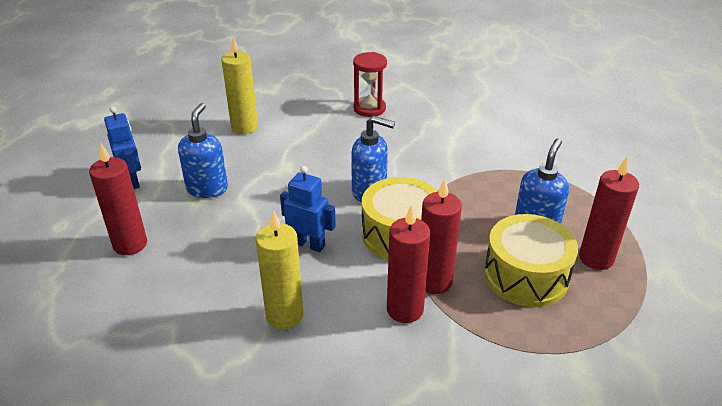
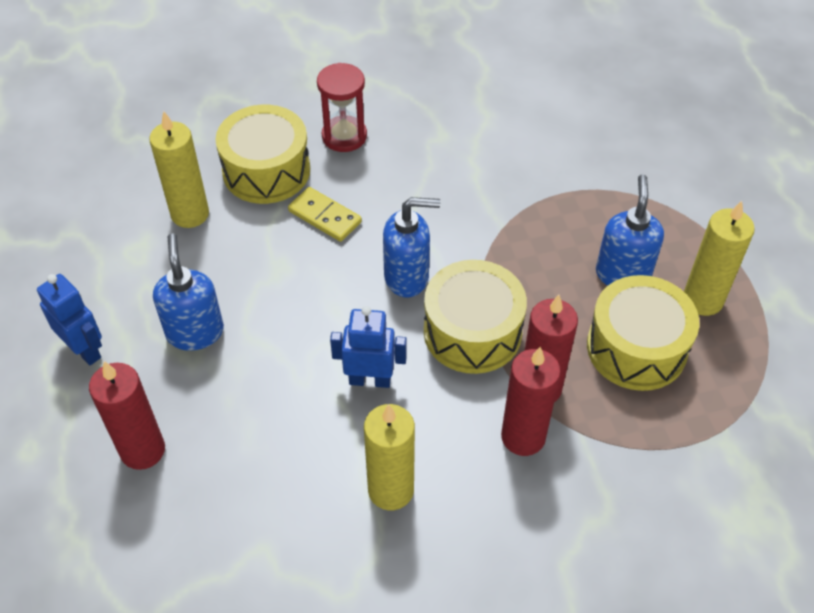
camera: 20 degrees left, 15 degrees up
(307, 115) = (266, 170): none -> yellow drum
(331, 147) = (324, 217): none -> yellow domino
(596, 258) = (702, 300): red candle -> yellow candle

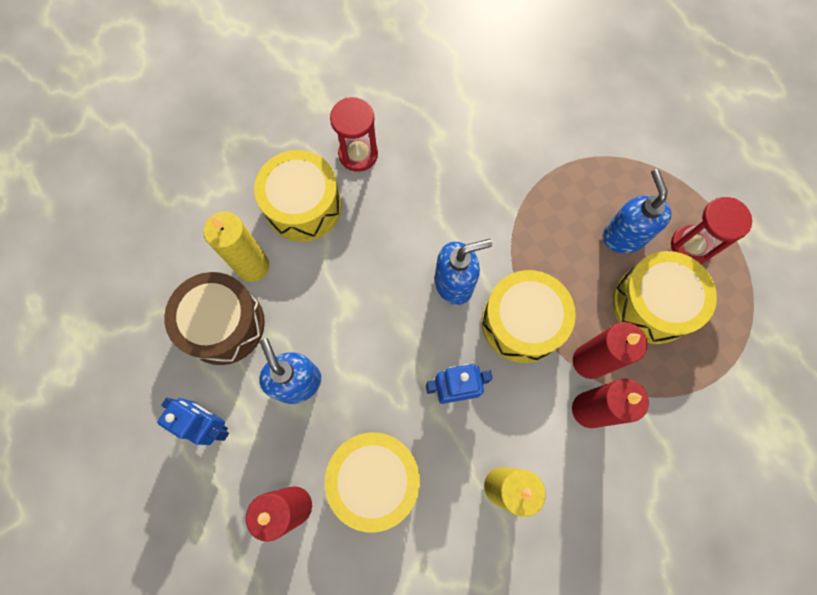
camera: 15 degrees left, 20 degrees up
(137, 260) = (224, 324): none -> brown drum
(245, 446) = (375, 479): none -> yellow drum
(324, 217) = (368, 241): yellow domino -> none
(702, 300) = (690, 246): yellow candle -> red hourglass

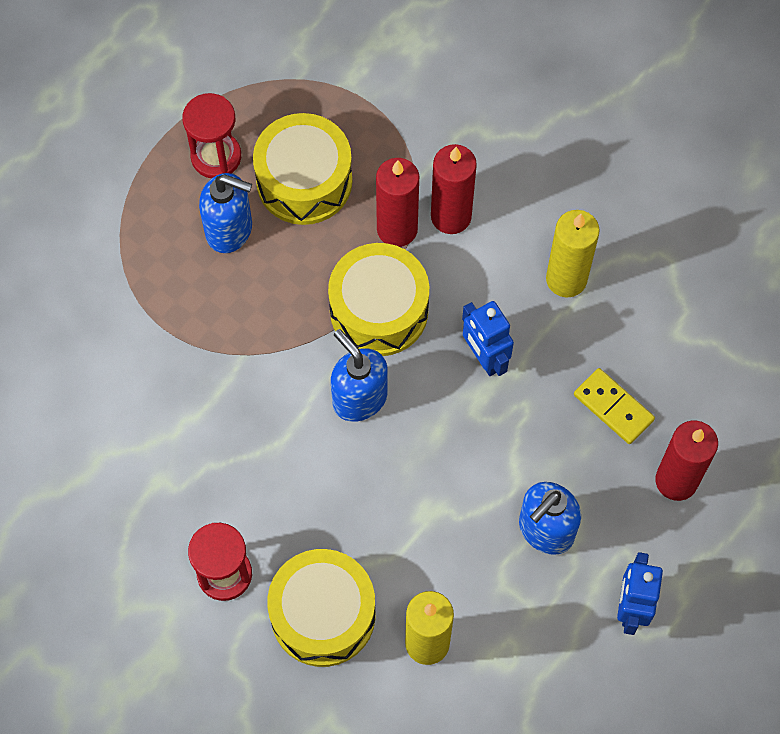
camera: 110 degrees left, 5 degrees down
(224, 324) = (513, 646): brown drum -> none
(375, 479) = (613, 407): yellow drum -> yellow domino
(623, 236) = (230, 230): blue soap dispenser -> blue soap dispenser turned 135 degrees counterclockwise

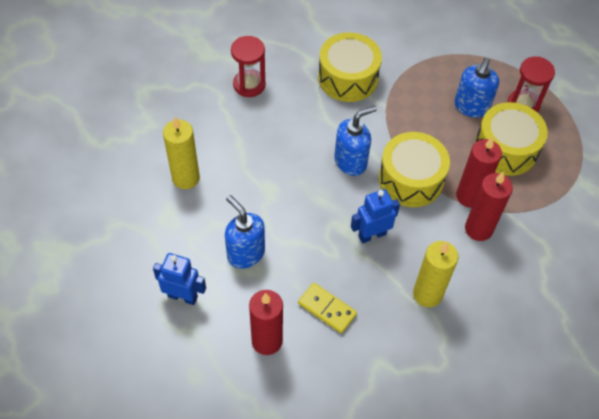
camera: 95 degrees right, 10 degrees down
(323, 615) = (215, 128): yellow drum -> yellow drum (348, 78)
(613, 407) = (327, 309): yellow domino -> yellow domino turned 75 degrees clockwise

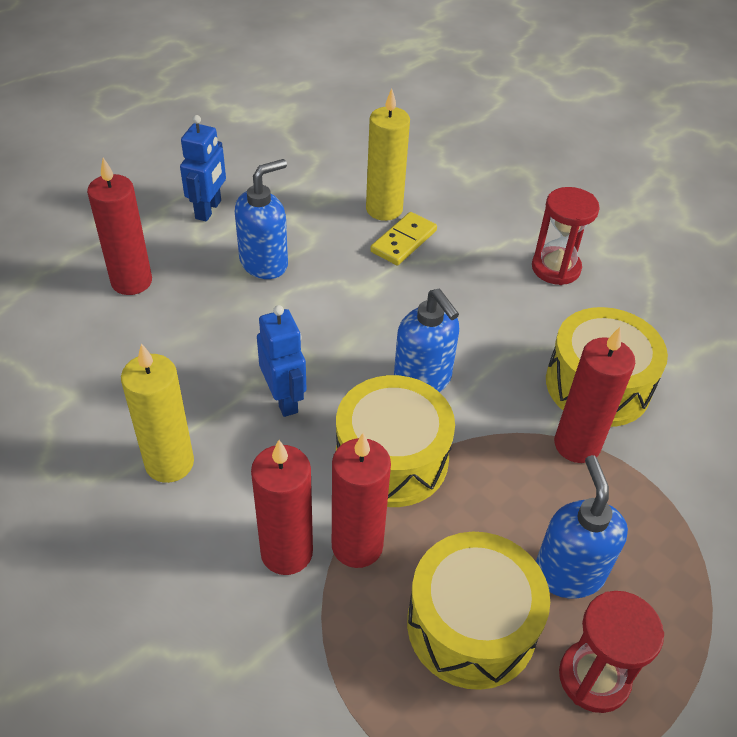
camera: 90 degrees right, 10 degrees down
(327, 309) = (166, 341): yellow domino -> yellow domino (403, 241)
(392, 93) = (577, 445): none -> red candle
(471, 107) = (568, 572): blue soap dispenser -> blue soap dispenser turned 60 degrees clockwise

